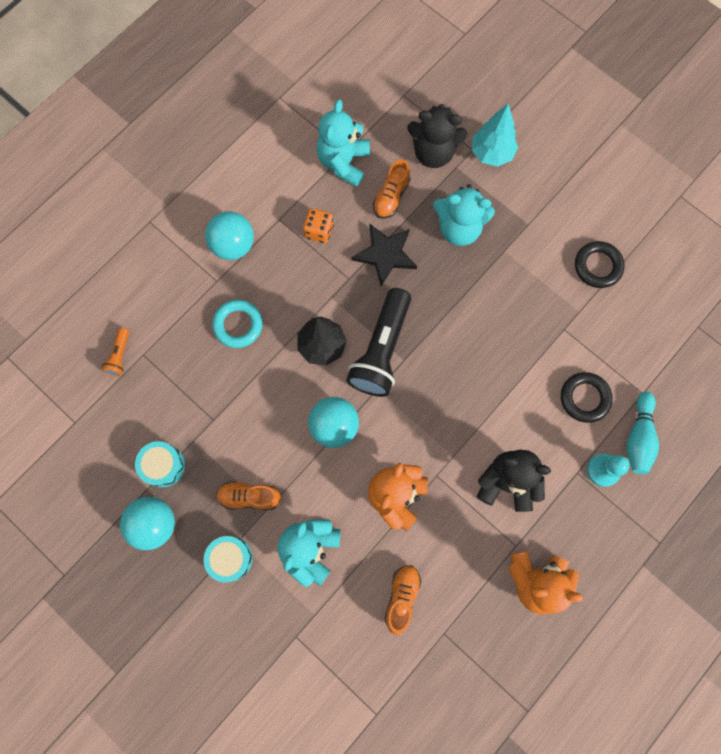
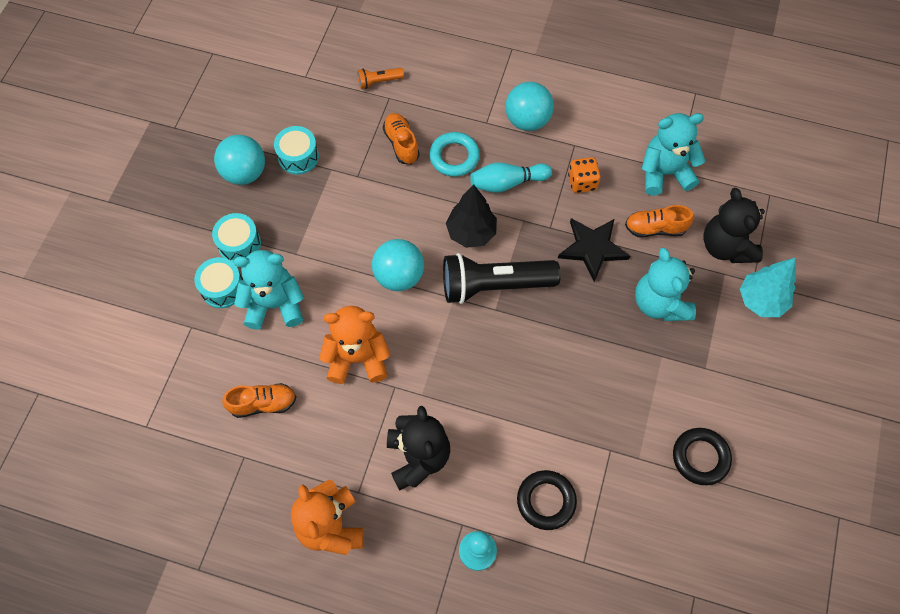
camera: 65 degrees right, 10 degrees down
(249, 497) = (301, 235): orange shoe -> orange shoe (401, 144)
(269, 591) = (223, 288): none -> turquoise drum
(638, 437) = (532, 575): turquoise bowling pin -> turquoise bowling pin (507, 183)

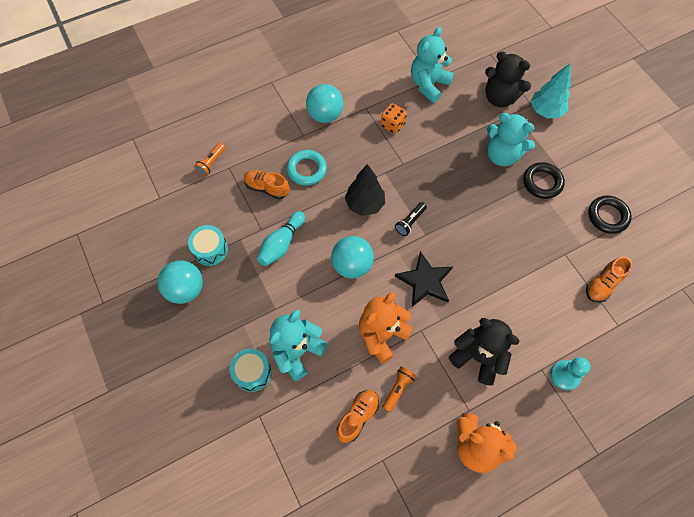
camera: 45 degrees left, 0 degrees up
(239, 244) = (232, 336): turquoise drum -> none
(319, 415) = (398, 389): none -> orange flashlight
(494, 285) = (410, 222): black flashlight -> black flashlight, size x0.44
(507, 183) = (353, 159): turquoise bowling pin -> turquoise bowling pin (281, 244)
(546, 501) = (566, 312): black ring -> black ring (542, 182)
(592, 248) = (438, 156): black star -> black star (425, 281)
(655, 228) = (456, 118): orange shoe -> orange shoe (603, 284)

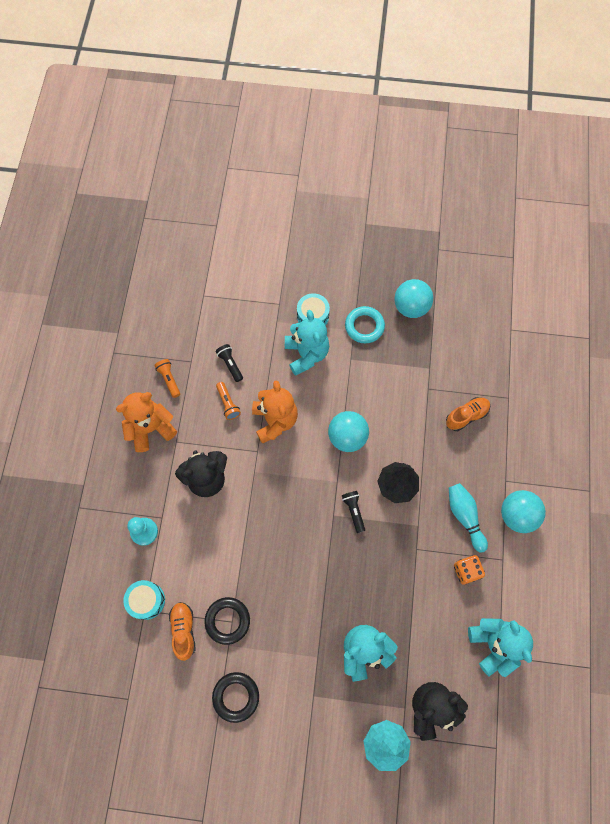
camera: 125 degrees right, 5 degrees up
(210, 249) = (434, 341): turquoise drum -> turquoise drum (146, 600)
(211, 163) = (522, 386): orange flashlight -> orange flashlight (169, 379)
(281, 244) = (404, 396): turquoise bowling pin -> turquoise bowling pin (464, 516)
(307, 169) = (464, 460): turquoise ring -> turquoise ring (364, 326)
(358, 416) = (230, 364): orange shoe -> black flashlight
(425, 281) = (293, 484): black star -> none
(542, 182) = (311, 665): black ring -> black ring (227, 621)

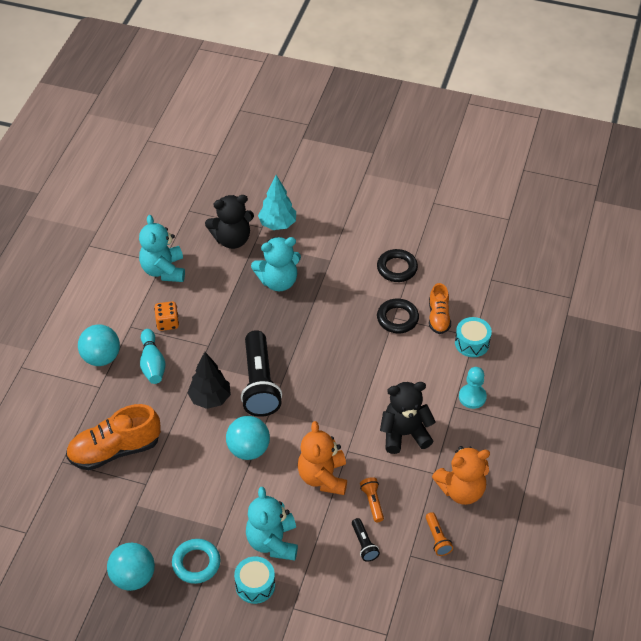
camera: 170 degrees left, 20 degrees down
(353, 511) = (260, 384): black flashlight -> black flashlight, size x2.25
(466, 416) = (115, 450): orange shoe -> orange shoe, size x1.73

